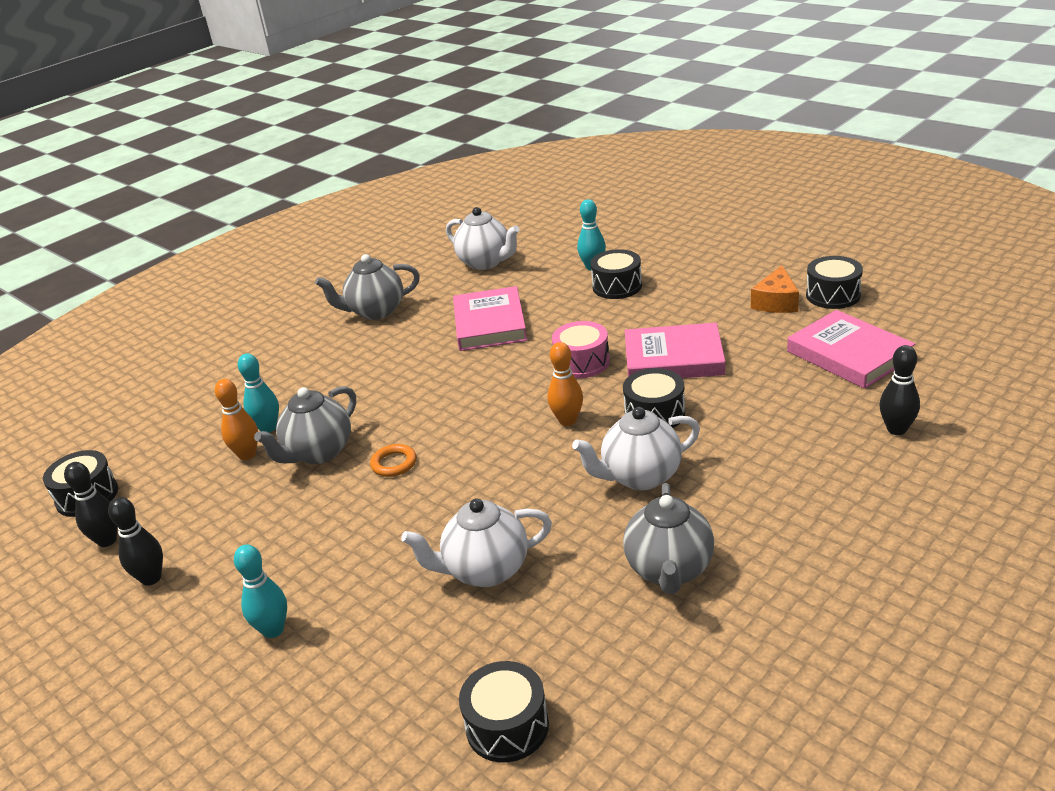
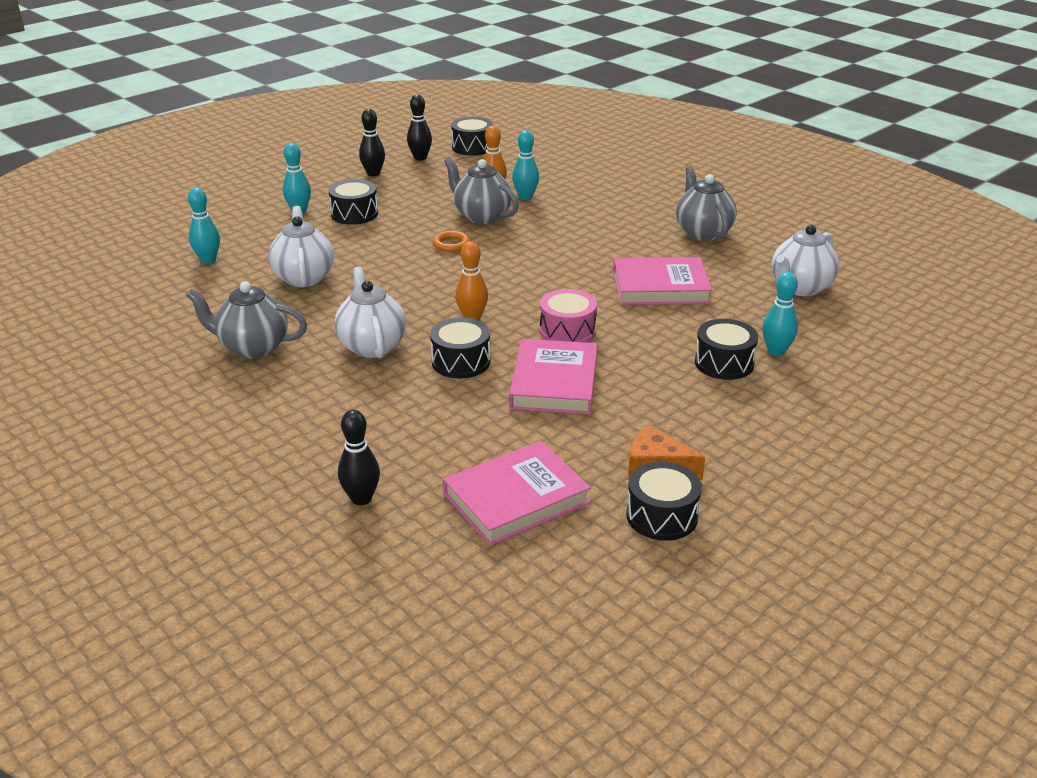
camera: 90 degrees right, 0 degrees up
(435, 691) = (208, 260): none -> turquoise bowling pin
(507, 726) = (162, 281): black drum -> black drum (354, 214)

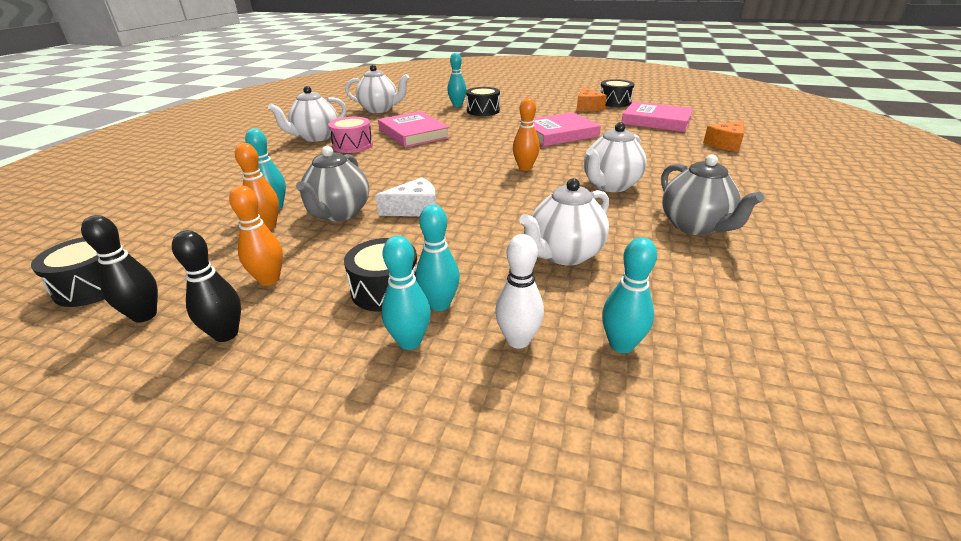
camera: 120 degrees left, 0 degrees up
(256, 236) = (518, 340): none -> white bowling pin
(317, 225) = (439, 304): none -> turquoise bowling pin
(361, 498) = (726, 144): black bowling pin -> orange cheese
(414, 186) = (269, 280): none -> orange bowling pin
(451, 244) = (415, 209): orange ring -> white cheese
(461, 362) = (579, 157): black drum -> none
(567, 331) = (501, 142): pink drum -> pink drum (353, 145)
(703, 232) = (316, 137): grey teapot -> white teapot

